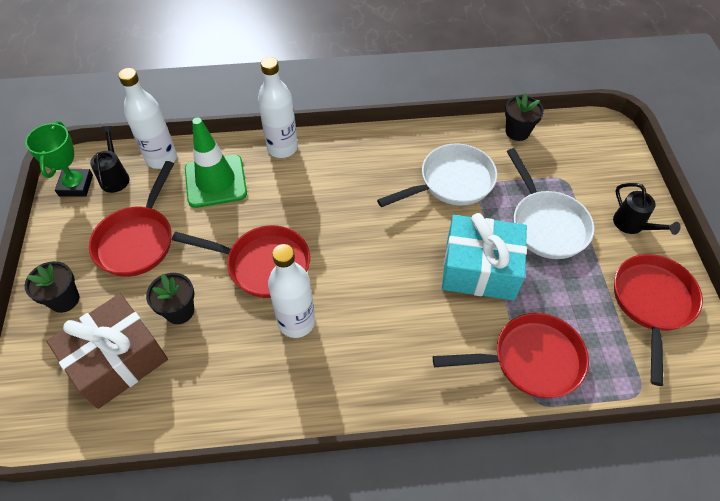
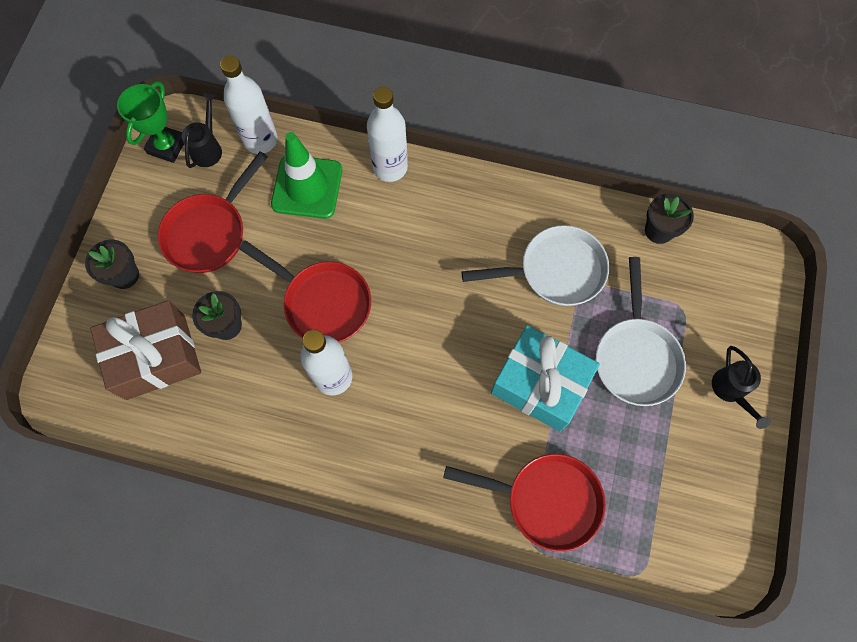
camera: 20 degrees right, 15 degrees up
(651, 304) = (703, 487): red pan -> none

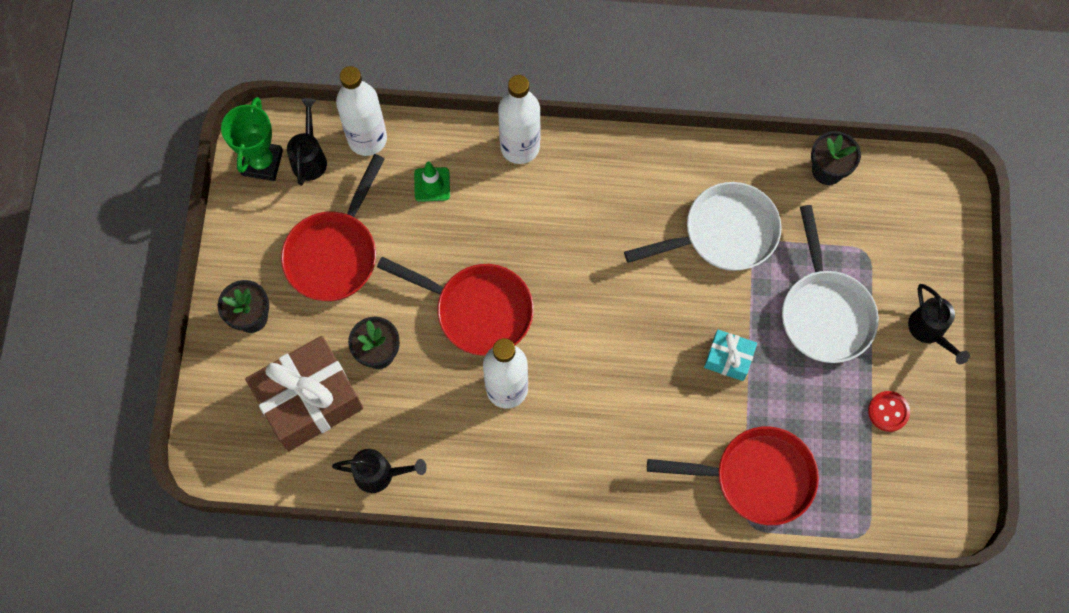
camera: 10 degrees left, 0 degrees up
(202, 435) = (380, 474): none -> black watering can
(307, 187) = (432, 184): green traffic cone -> green traffic cone, size x0.49
(540, 384) = (728, 358): turquoise gift -> turquoise gift, size x0.49
(680, 459) = (888, 411): none -> red button

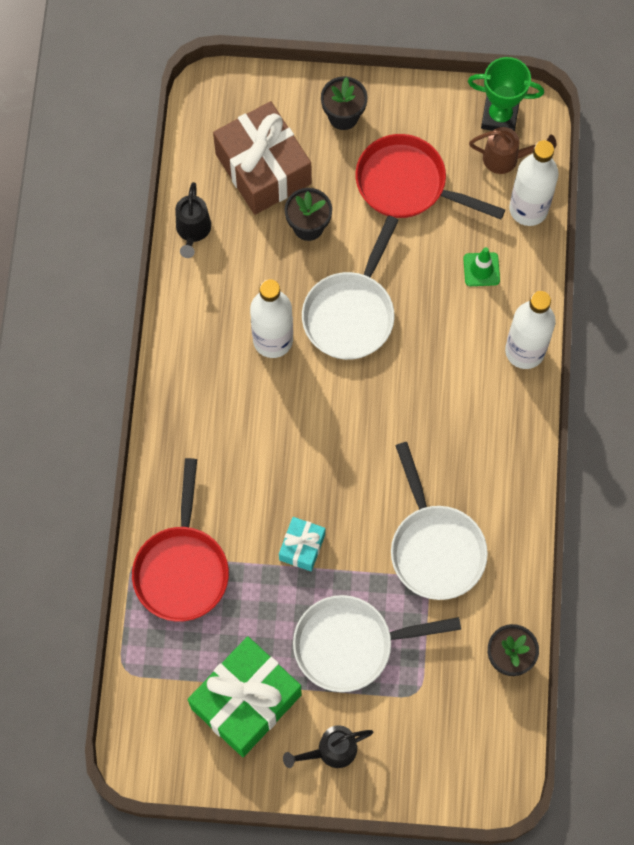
camera: 90 degrees right, 0 degrees up
(310, 158) = (506, 158): black watering can -> brown watering can
(477, 310) = (351, 313): red pan -> white pan
(888, 411) = (246, 701): red button -> green gift

